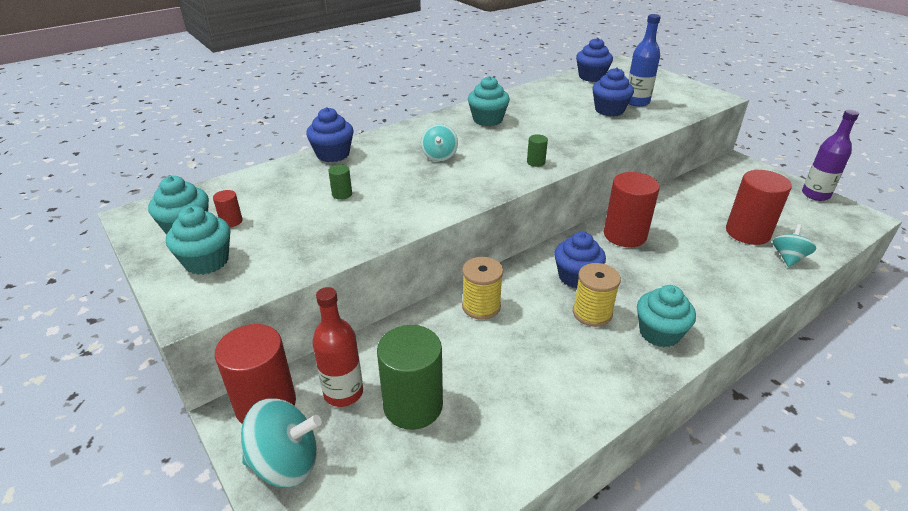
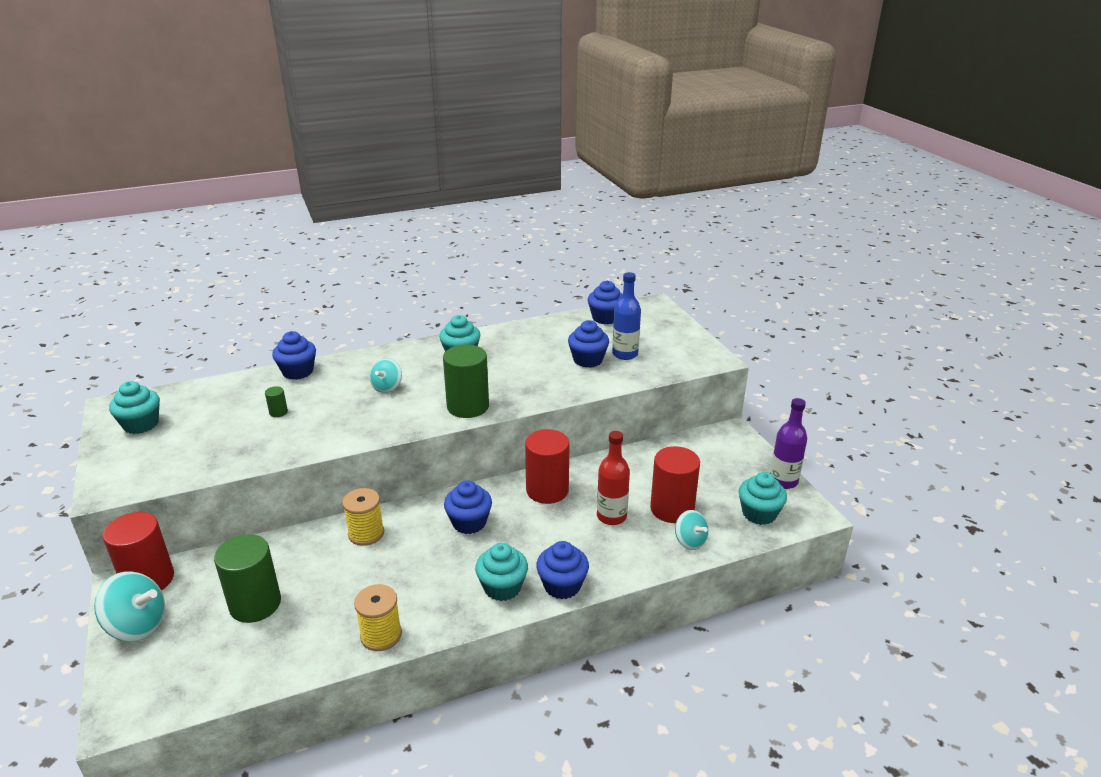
camera: 15 degrees right, 5 degrees down
(207, 261) = (139, 455): turquoise cupcake -> turquoise cupcake (759, 513)
(231, 221) = (177, 423): red cylinder -> none
(343, 393) = (210, 583): red bottle -> red bottle (611, 516)
(536, 162) = (468, 406): green cylinder -> green cylinder, size x2.37
(592, 313) = (457, 558): yellow spool -> yellow spool (381, 635)
(713, 320) = (562, 585): none -> blue cupcake
(788, 258) = (690, 541): turquoise spinning top -> turquoise spinning top turned 105 degrees clockwise

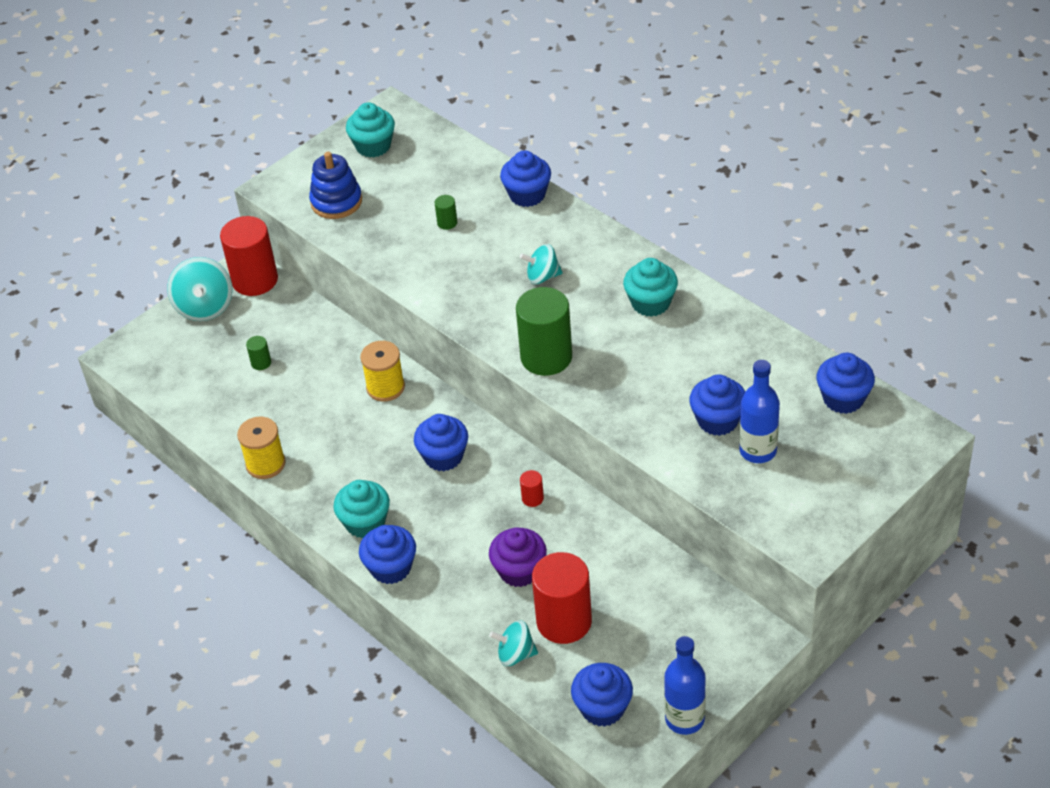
camera: 70 degrees right, 15 degrees up
(176, 460) = (336, 202): none -> blue stacking toy
(255, 604) = (261, 363): green cylinder -> green cylinder, size x0.42
(547, 490) = (532, 498): red cylinder -> red cylinder, size x0.42
(611, 516) = (519, 571): red bottle -> purple cupcake
(690, 541) = (515, 654): turquoise spinning top -> turquoise spinning top turned 60 degrees clockwise
(759, 513) = (602, 708): turquoise cupcake -> blue cupcake
(783, 481) = (684, 719): purple bottle -> blue bottle

